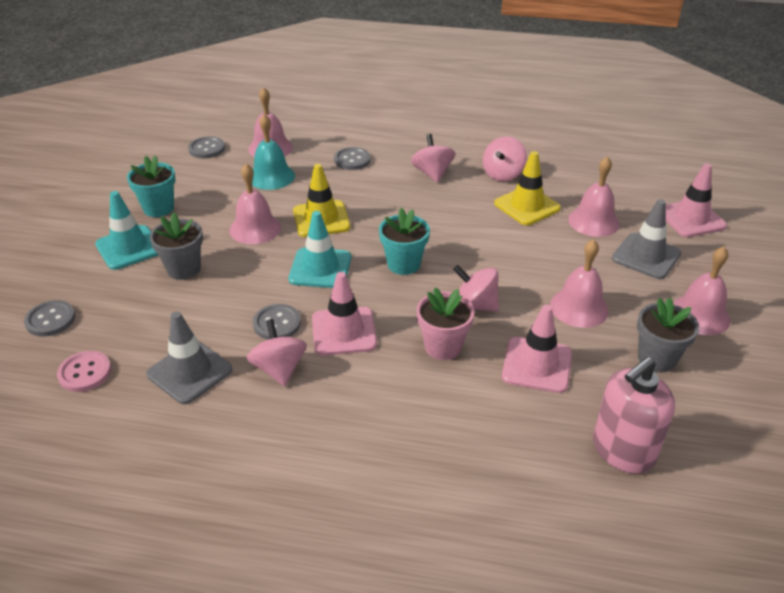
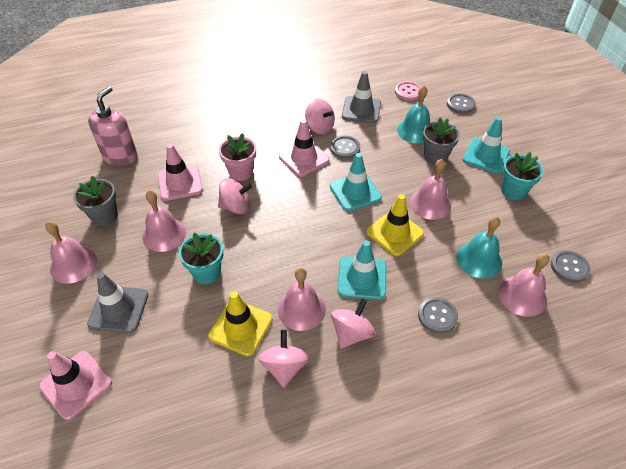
camera: 150 degrees right, 10 degrees up
(161, 309) = (415, 131): none -> turquoise bell
(389, 200) = (362, 278): none -> turquoise traffic cone
(403, 264) = (303, 219): turquoise flower pot -> turquoise flower pot (206, 272)
(432, 173) = (351, 333): pink spinning top -> pink spinning top turned 105 degrees counterclockwise
(593, 221) = (173, 334): pink bell -> pink bell (301, 309)

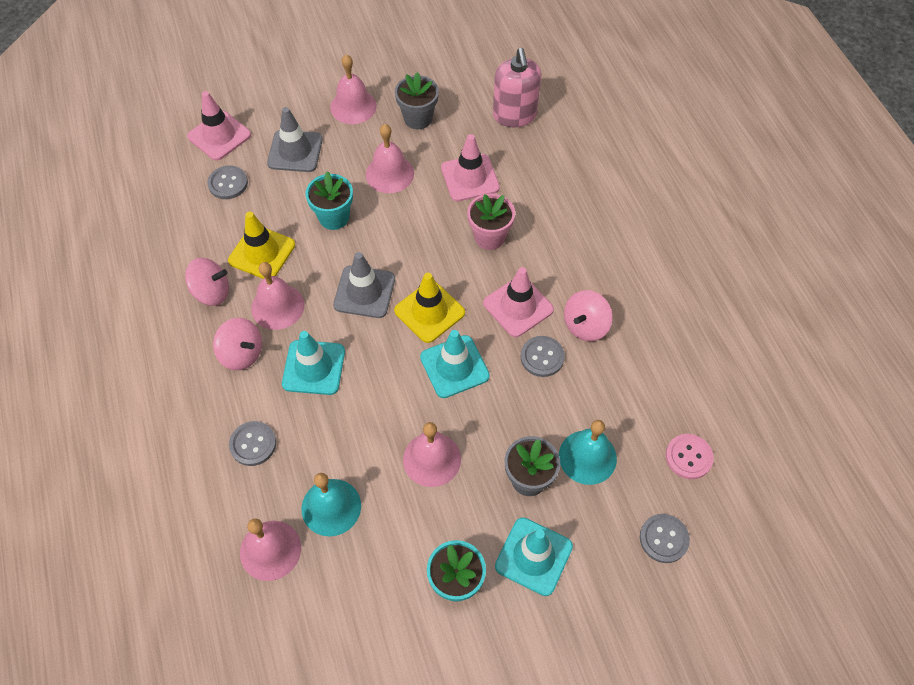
camera: 90 degrees right, 10 degrees up
(120, 156) = (514, 115): pink soap dispenser -> pink soap dispenser turned 60 degrees clockwise
(236, 207) = (429, 236): pink spinning top -> none
(361, 110) = (632, 383): grey traffic cone -> grey traffic cone (364, 292)
(395, 233) = (381, 409): yellow traffic cone -> yellow traffic cone (429, 312)
(569, 267) = (310, 626): grey button -> grey button (228, 183)

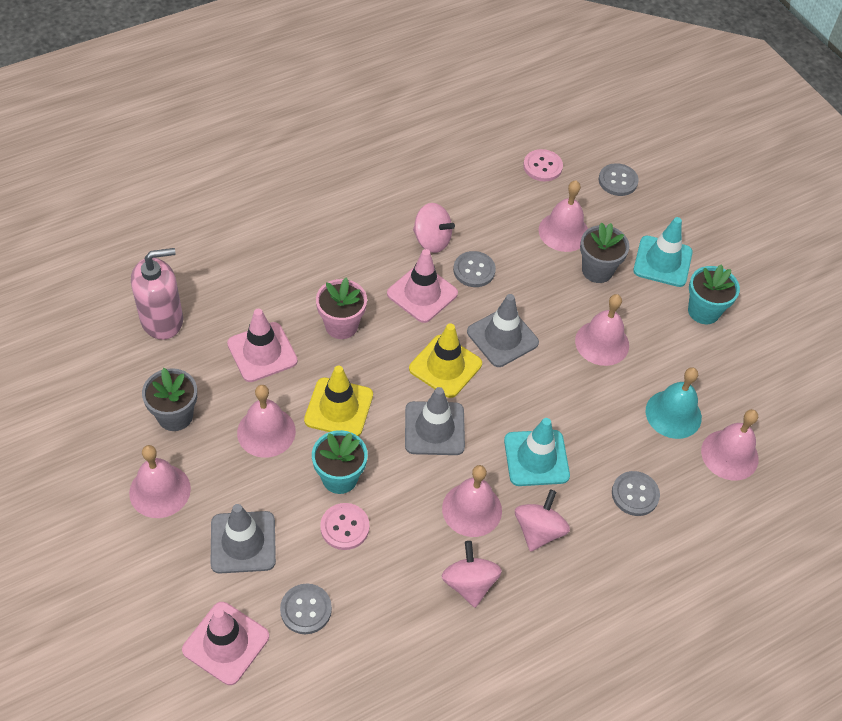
camera: 105 degrees left, 5 degrees down
(262, 253) = (404, 543): yellow traffic cone -> yellow traffic cone (339, 408)
(288, 215) = (344, 527): none -> pink button
(454, 366) = (502, 337): turquoise traffic cone -> grey traffic cone
(587, 457) = (563, 232): turquoise bell -> pink bell

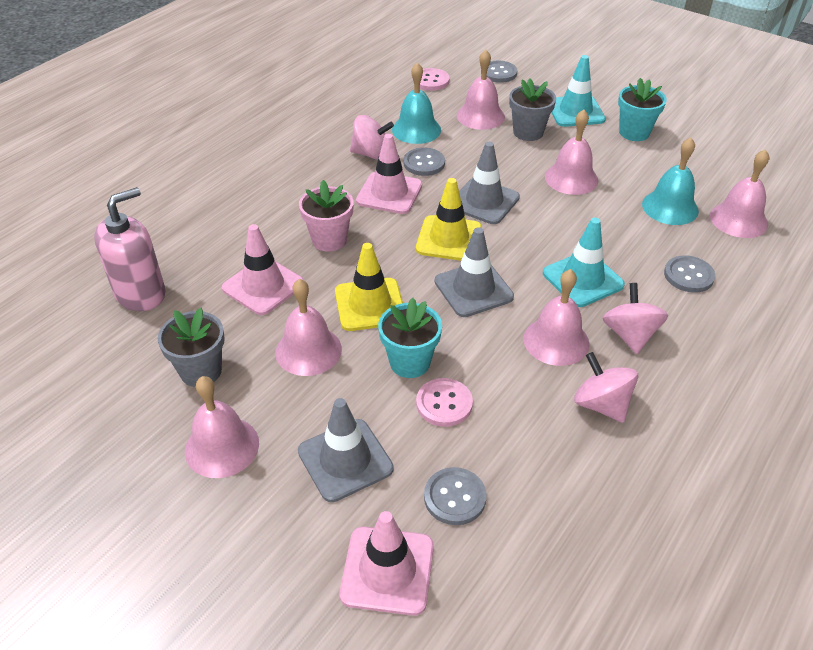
camera: 20 degrees left, 10 degrees down
(491, 226) = (416, 129): none -> turquoise bell

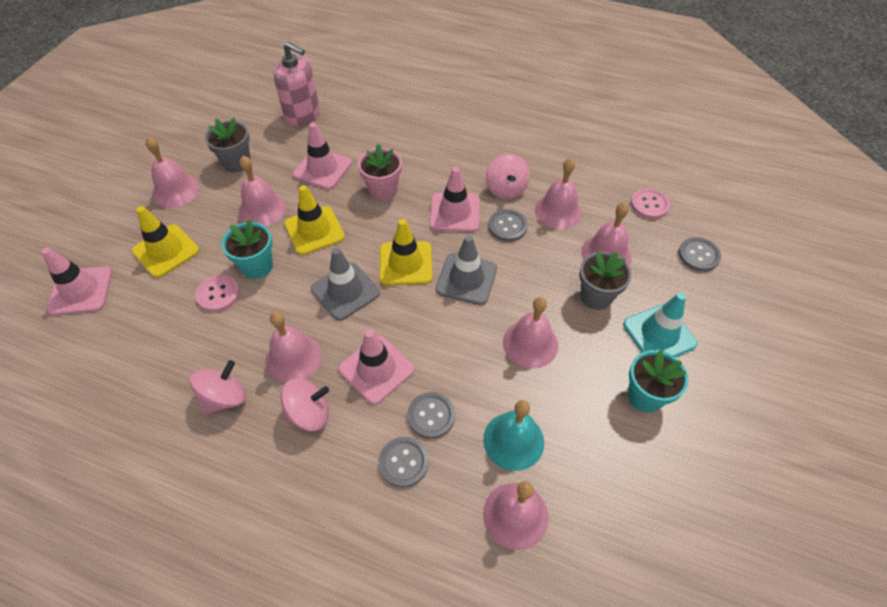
camera: 75 degrees right, 10 degrees up
(345, 460) = (166, 251): grey traffic cone -> yellow traffic cone
(416, 129) = (558, 211): turquoise bell -> pink bell
(454, 497) = (135, 315): grey button -> grey button (431, 416)
(582, 279) = (376, 369): turquoise traffic cone -> pink traffic cone

